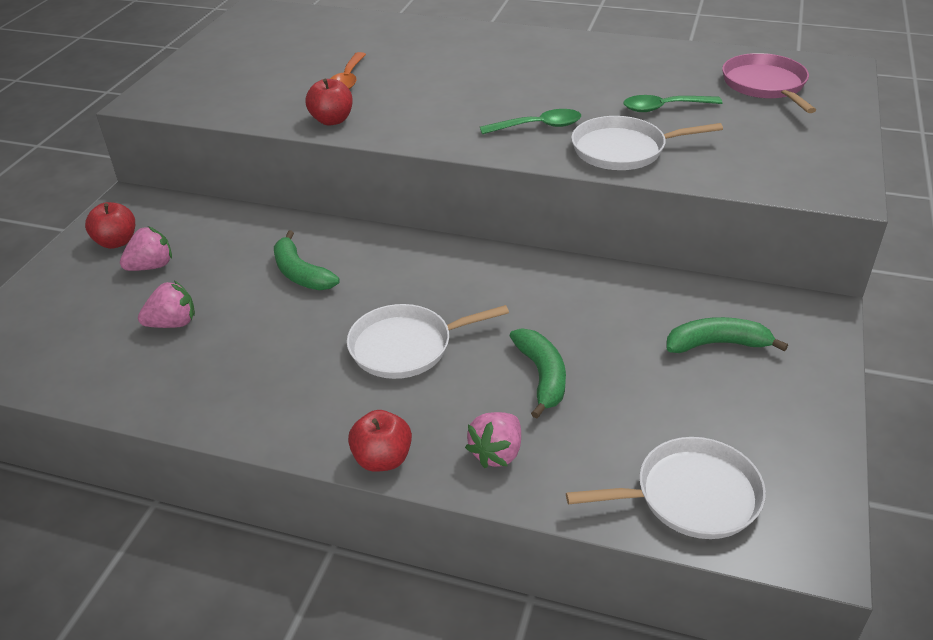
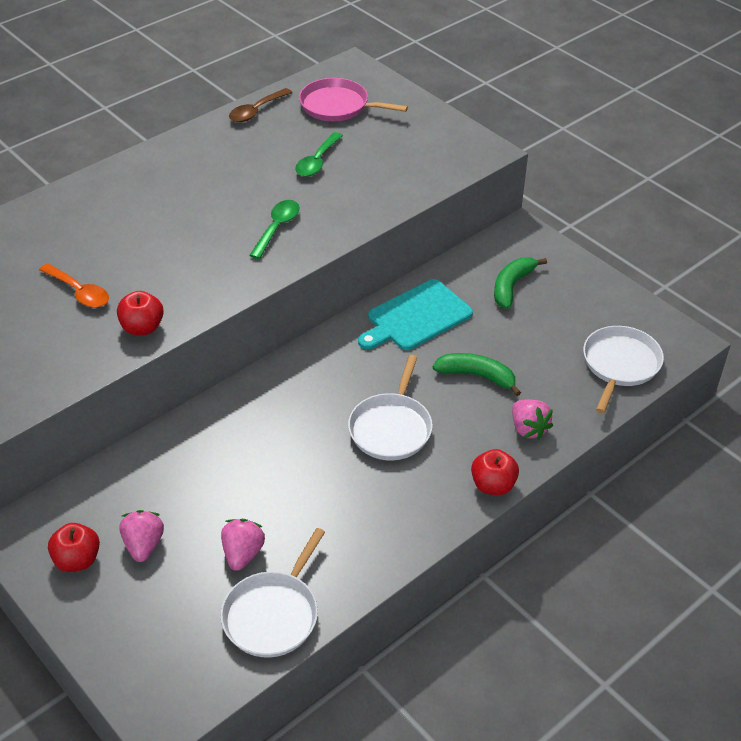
camera: 60 degrees left, 5 degrees up
(301, 273) = (249, 452): green banana -> none
(585, 296) = (416, 317): none -> turquoise cutting board
(623, 150) = (351, 206): white pan -> white pan (273, 614)
(689, 54) = (256, 111): none -> brown spoon

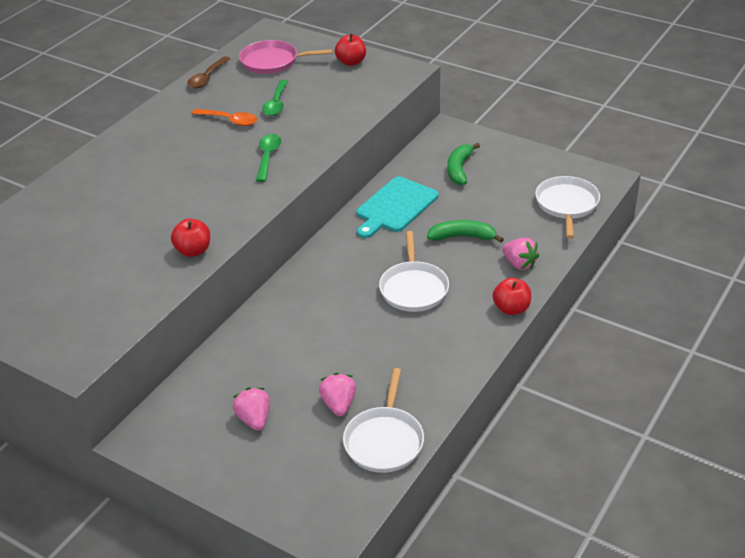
camera: 15 degrees left, 5 degrees down
(77, 560) = (204, 444): red apple -> red apple (351, 62)
(79, 292) = (125, 237): orange spoon -> orange spoon (230, 120)

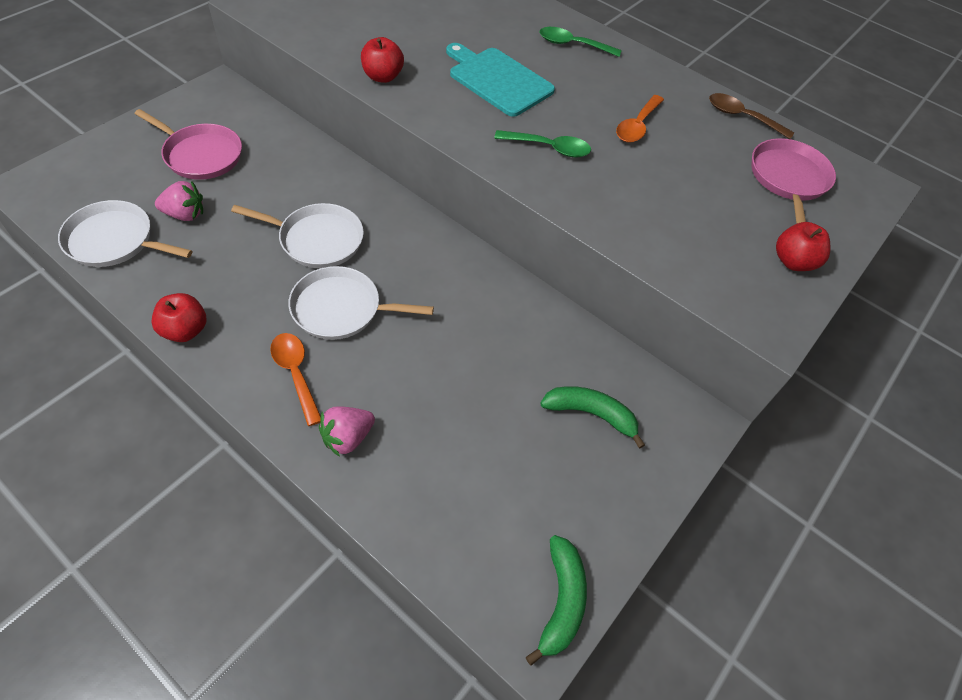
camera: 90 degrees right, 15 degrees up
(254, 419) = (200, 155): pink strawberry -> pink pan
(276, 104) = (675, 170): green spoon -> green spoon (572, 45)
(395, 207) = (513, 320): turquoise cutting board -> turquoise cutting board (498, 80)
(462, 237) = (427, 382): green banana -> green banana (561, 601)
(480, 298) = (295, 374): none -> orange spoon
(511, 309) = (260, 404): red apple -> red apple (185, 330)
(567, 205) = (471, 546): white pan -> white pan (317, 240)

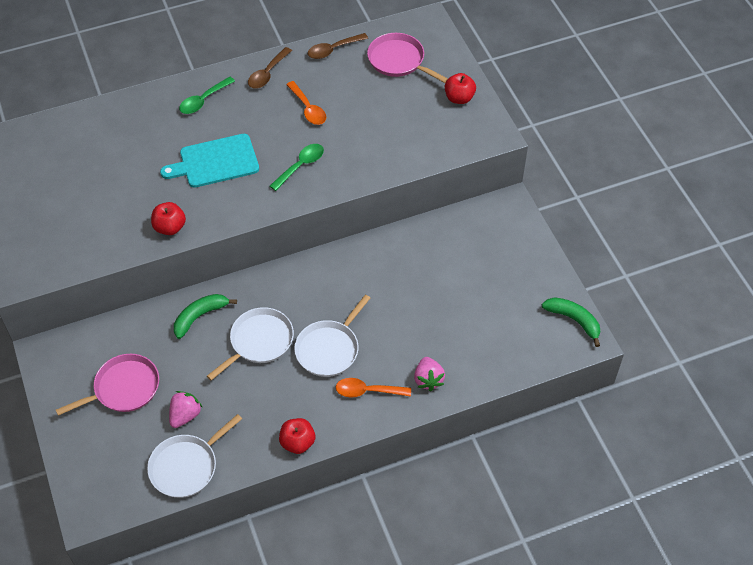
camera: 55 degrees left, 0 degrees up
(591, 414) = (477, 253): green banana -> green banana (200, 316)
(654, 78) = (267, 73): none -> brown spoon

